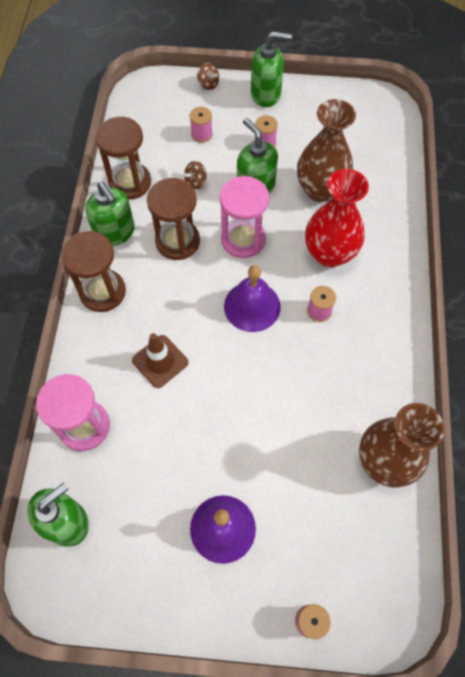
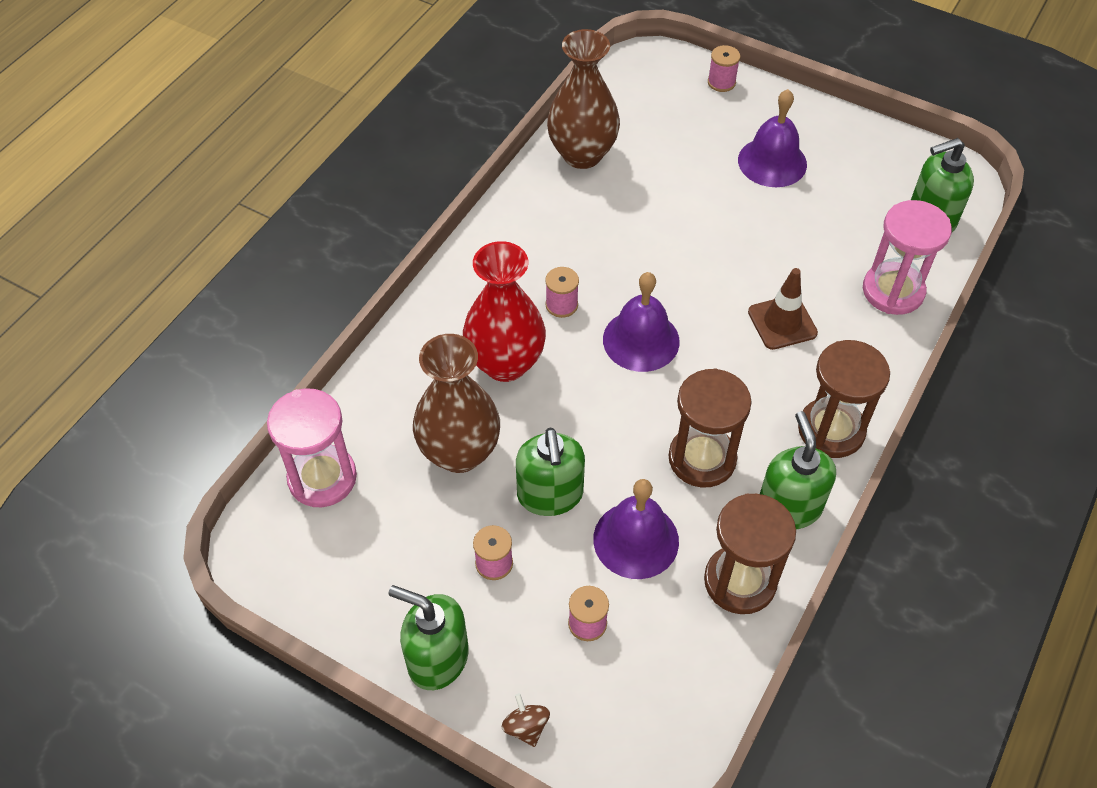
camera: 155 degrees left, 10 degrees down
(196, 182) = (636, 540): brown spinning top -> purple bell
(243, 239) = (609, 425): pink hourglass -> pink hourglass (322, 478)

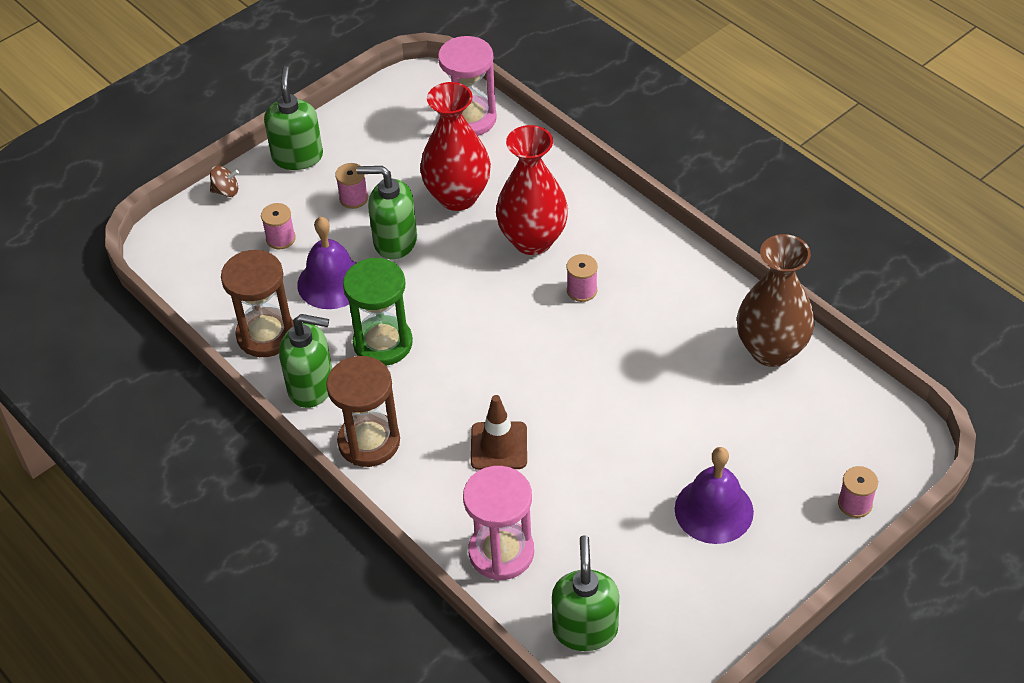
camera: 110 degrees right, 5 degrees down
(437, 658) = (297, 156): green soap dispenser -> green soap dispenser turned 45 degrees counterclockwise
(459, 452) = (457, 196): brown vase -> red vase
(641, 340) = (521, 335): purple bell -> none
(702, 459) = (383, 343): brown hourglass -> green hourglass

